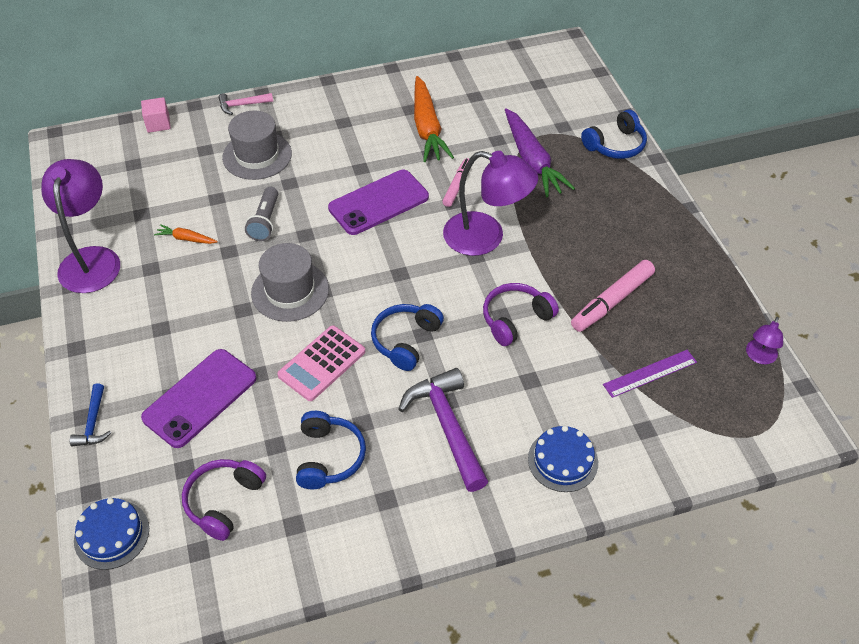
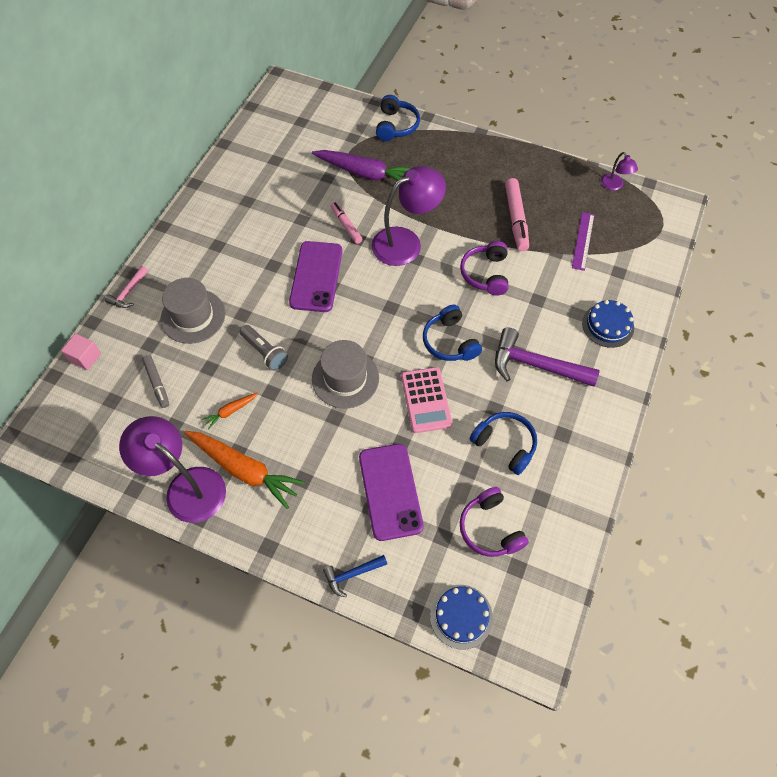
camera: 50 degrees left, 10 degrees up
(93, 423) = (352, 574): blue hammer -> blue hammer turned 120 degrees clockwise
(172, 178) = (157, 383): none -> grey marker
(427, 128) = (276, 204): orange carrot -> orange carrot (244, 470)

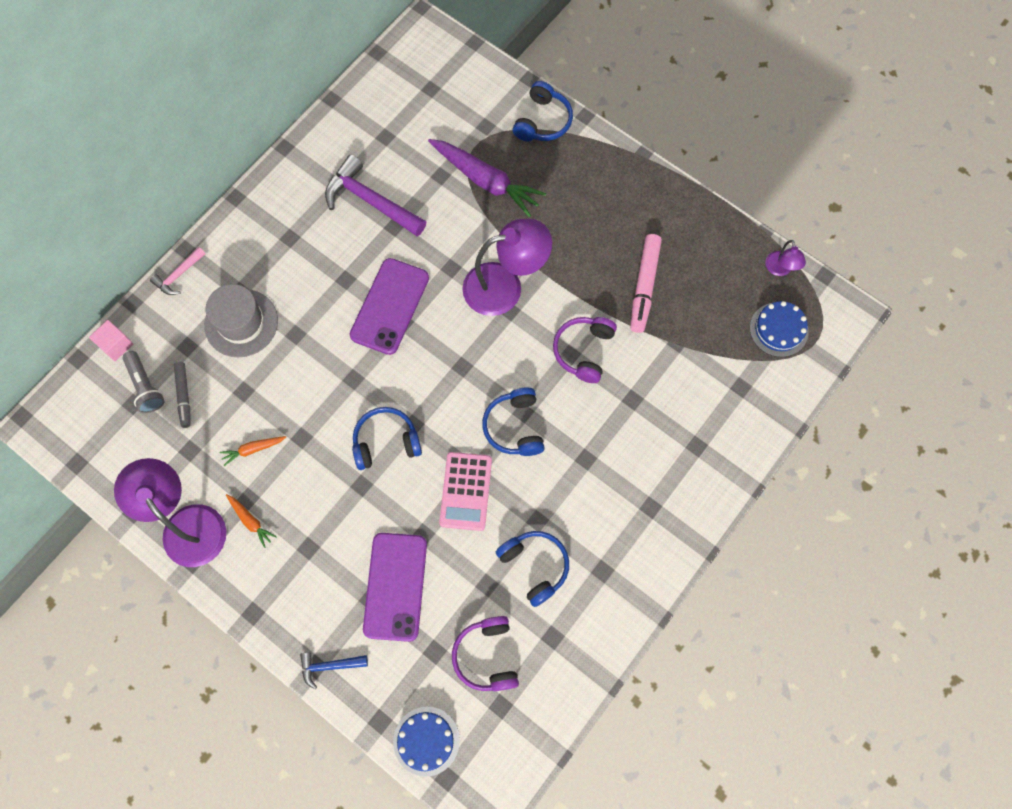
camera: 15 degrees right, 10 degrees up
(244, 470) = (250, 521): orange carrot -> orange carrot, size x0.46
(265, 352) = (307, 388): grey flashlight -> grey flashlight (145, 386)
(345, 378) = (386, 442): grey hat -> blue headphones
(346, 225) = (443, 247): pink marker -> none
(535, 365) = (601, 481): purple hammer -> purple hammer (370, 201)
(583, 241) = (714, 335): purple ruler -> none
(608, 325) = (702, 452): blue cake -> blue cake (778, 329)

